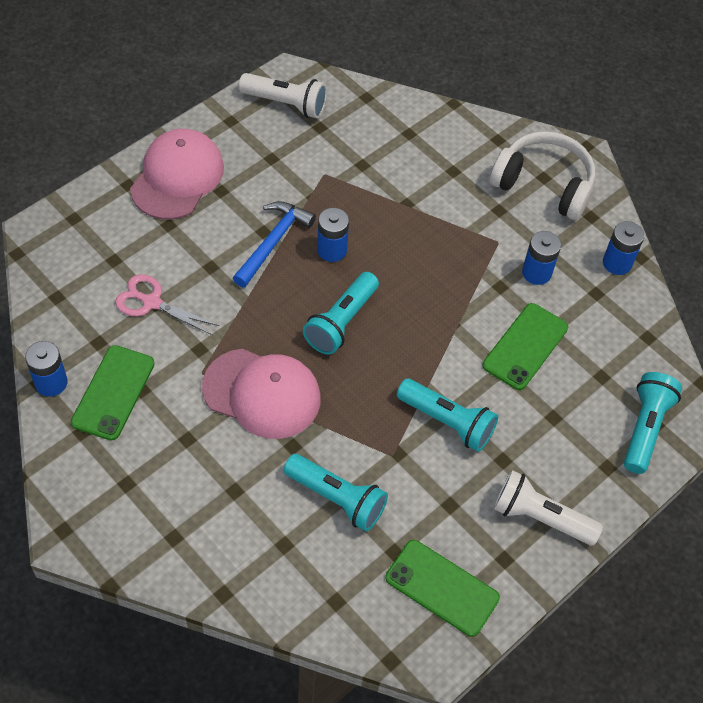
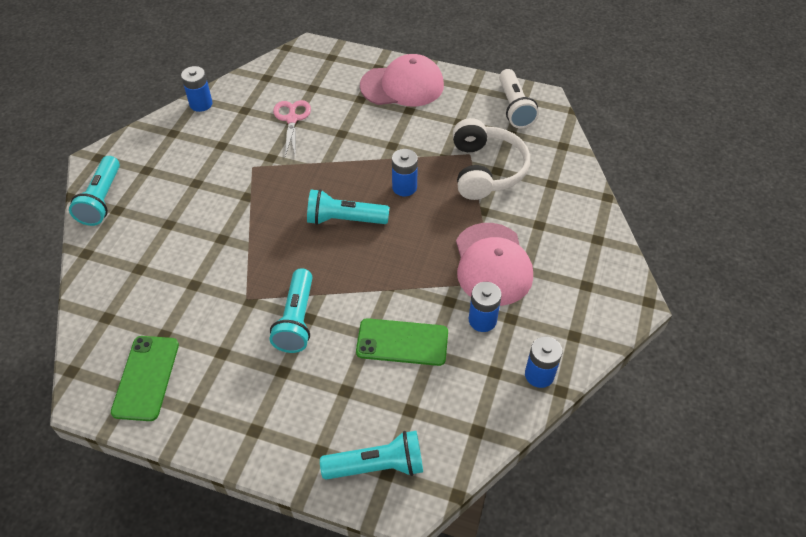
camera: 65 degrees right, 5 degrees down
(113, 392) = (210, 133): green phone -> none
(262, 393) = (255, 204): pink cap -> pink cap (492, 264)
(273, 242) = (386, 154): blue hammer -> none
(337, 498) = (191, 281): turquoise flashlight -> turquoise flashlight (102, 200)
(540, 517) = (242, 419): white flashlight -> none
(544, 184) = (578, 288): white headphones -> white headphones (486, 170)

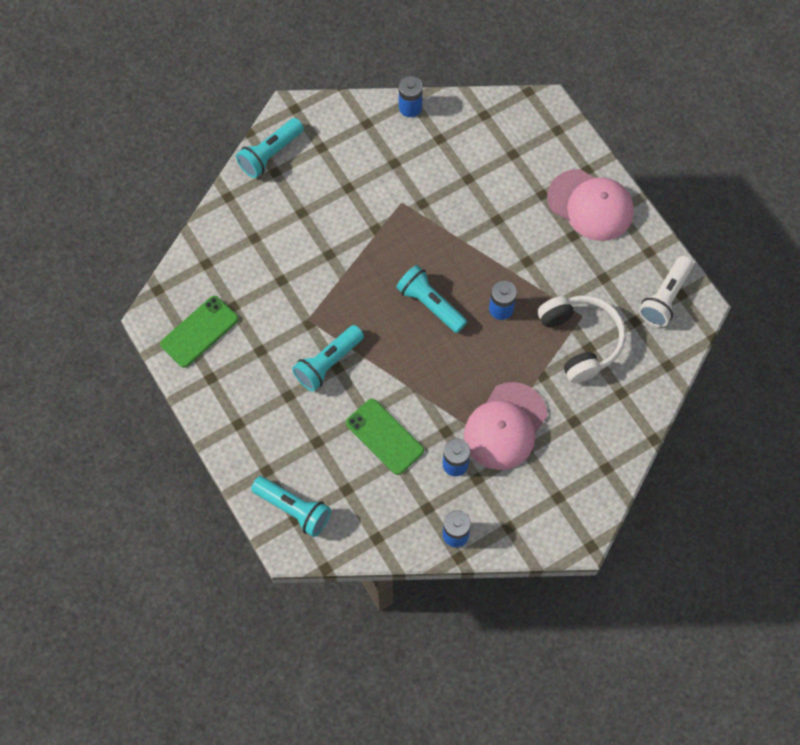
camera: 40 degrees right, 15 degrees up
(292, 119) = (469, 176): pink scissors -> none
(486, 170) = (580, 341): white headphones -> white headphones turned 60 degrees counterclockwise

